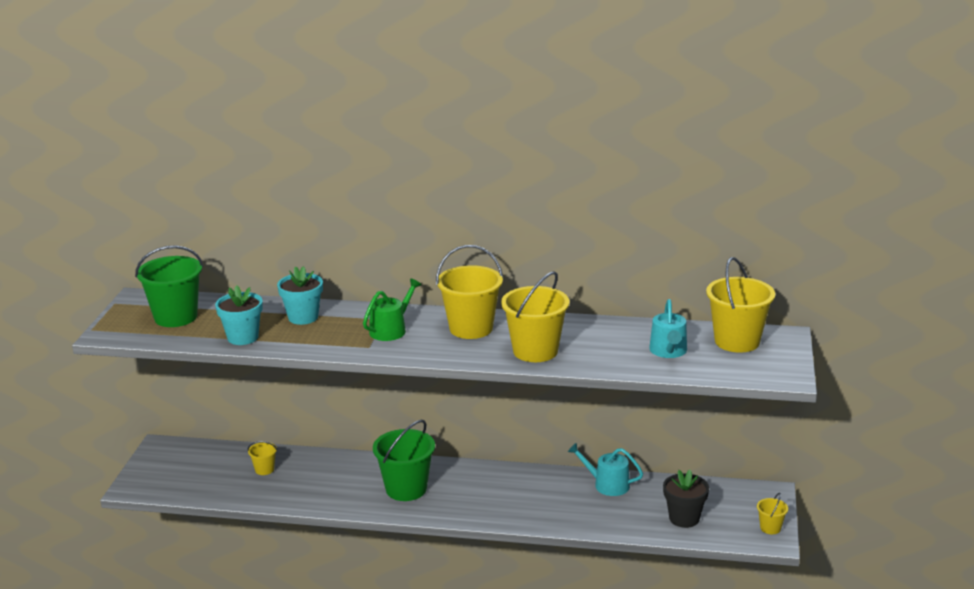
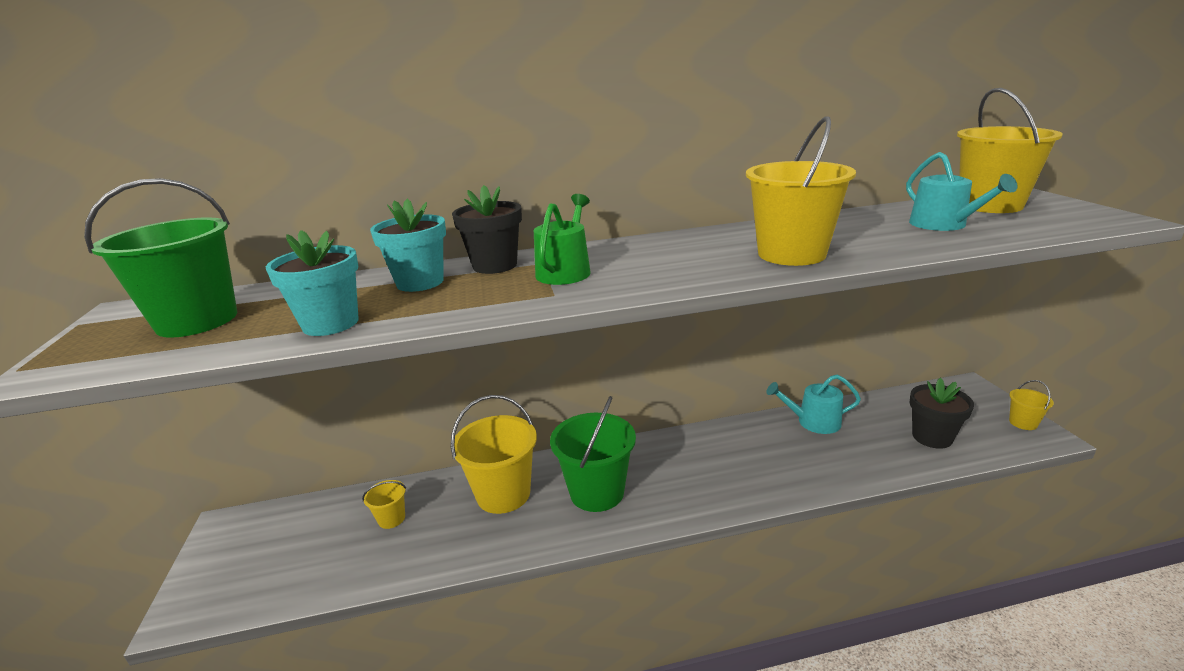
camera: 20 degrees left, 0 degrees up
(354, 314) = (495, 265): none -> black flower pot
(471, 328) = (673, 250): yellow bucket -> yellow bucket (503, 494)

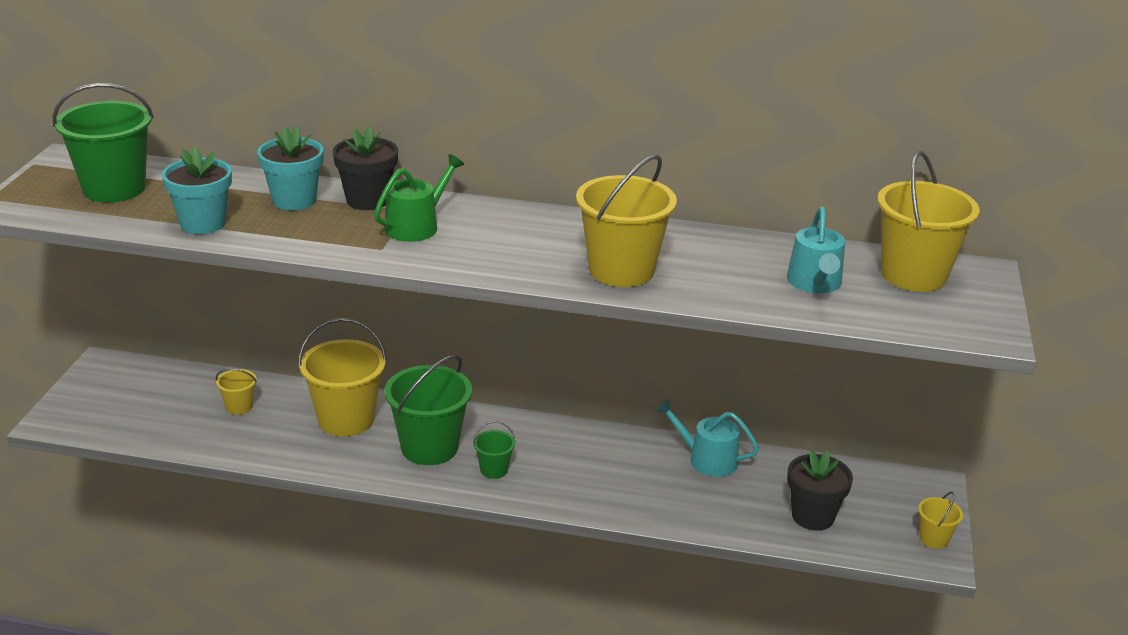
camera: 20 degrees right, 5 degrees up
(668, 492) = (494, 470): none -> green bucket

